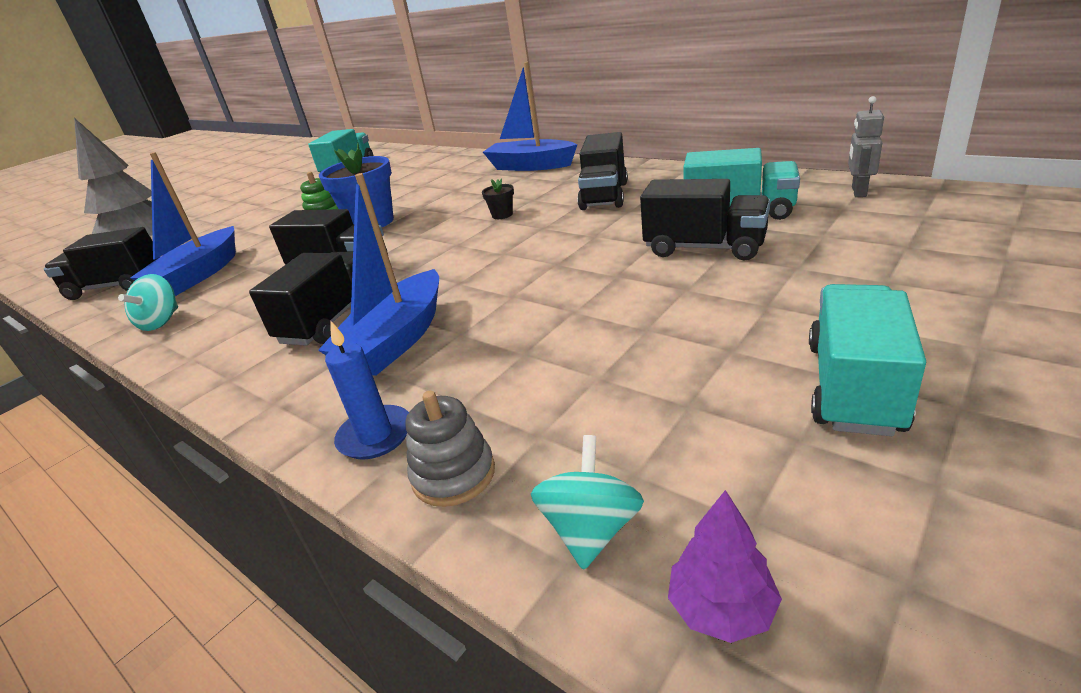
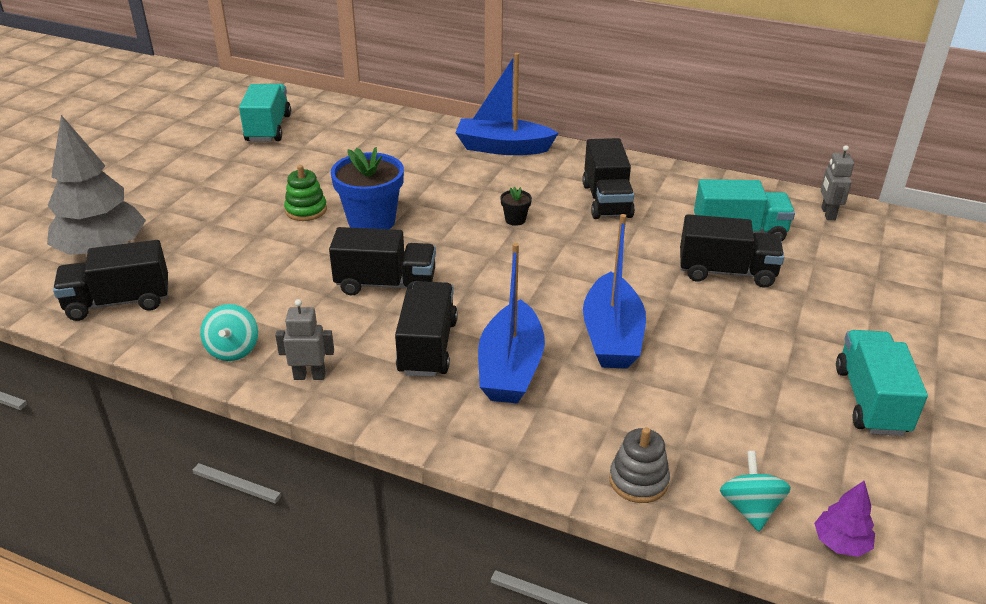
camera: 20 degrees left, 5 degrees up
(199, 275) = (216, 288): blue boat -> blue boat (611, 336)
(201, 344) = (309, 376): none -> grey robot
(375, 435) = (557, 455): blue candle -> none

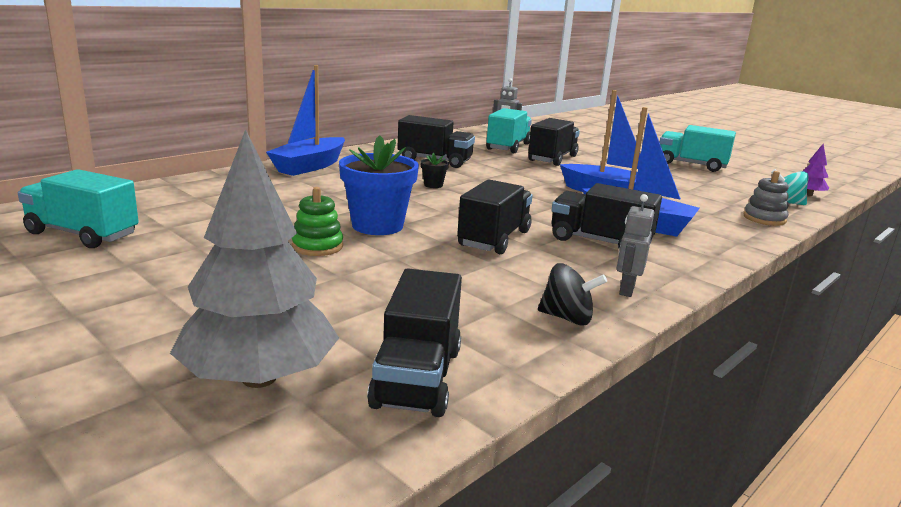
camera: 70 degrees left, 15 degrees down
(233, 349) = (567, 318): turquoise spinning top -> black spinning top

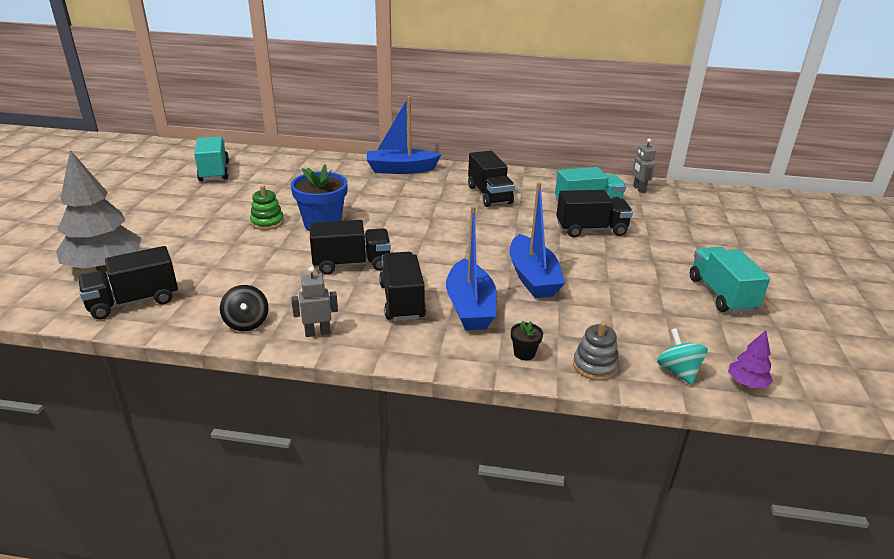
camera: 55 degrees right, 10 degrees up
(433, 185) = (430, 213): black flower pot -> black flower pot (524, 353)

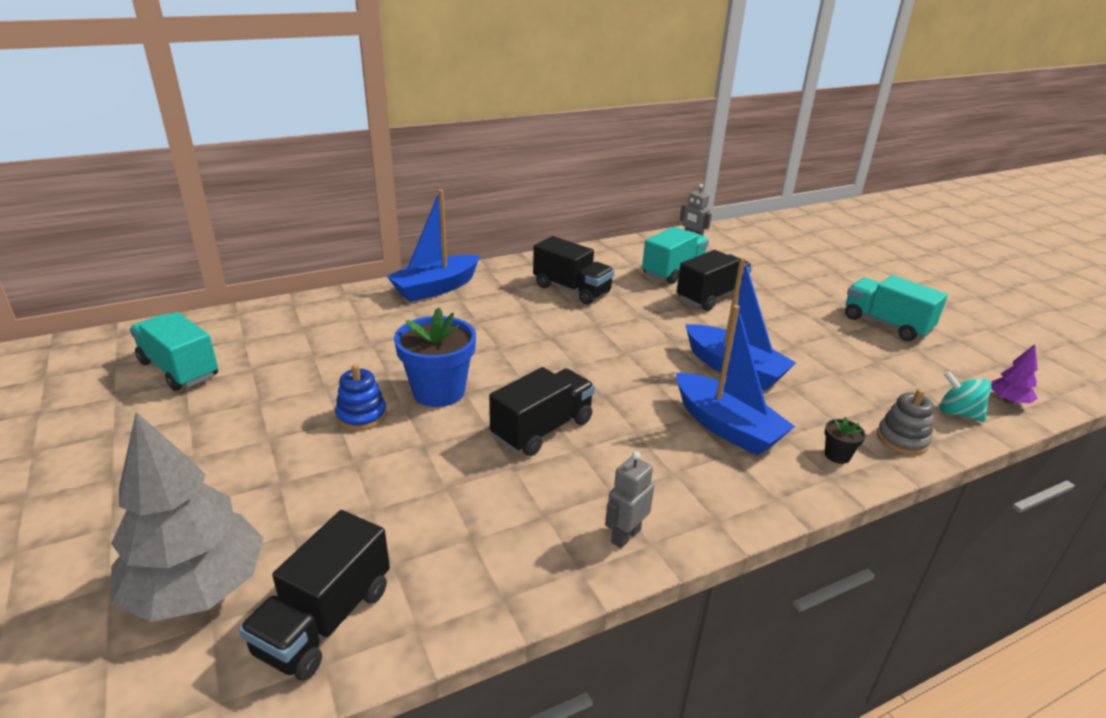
camera: 35 degrees left, 0 degrees up
(246, 323) = (527, 567): black spinning top -> none
(267, 222) = (361, 415): green stacking toy -> blue stacking toy
(402, 301) = (656, 451): black truck -> none

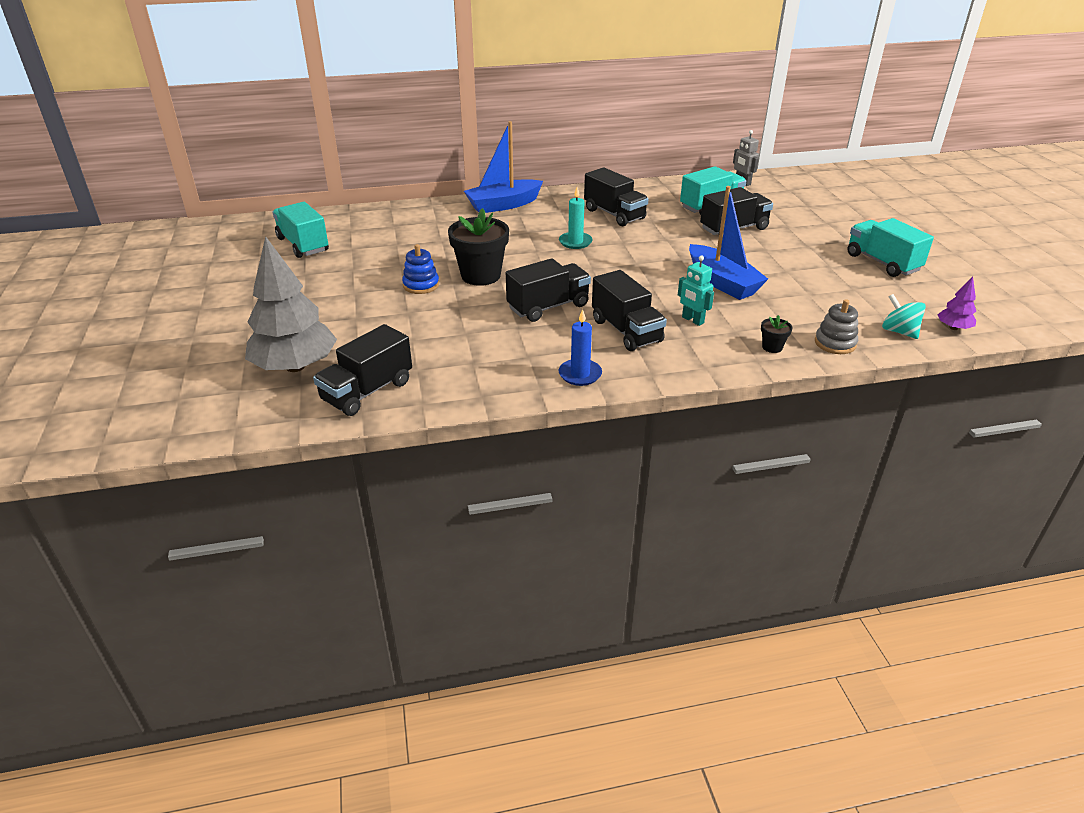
camera: 15 degrees right, 5 degrees up
(438, 391) = (481, 276): blue flower pot -> black flower pot
(541, 330) = (575, 242): none -> turquoise candle
(625, 536) = (580, 374): grey robot -> blue candle
(655, 454) = (626, 331): none -> black truck
(726, 427) = (692, 320): blue boat -> turquoise robot

